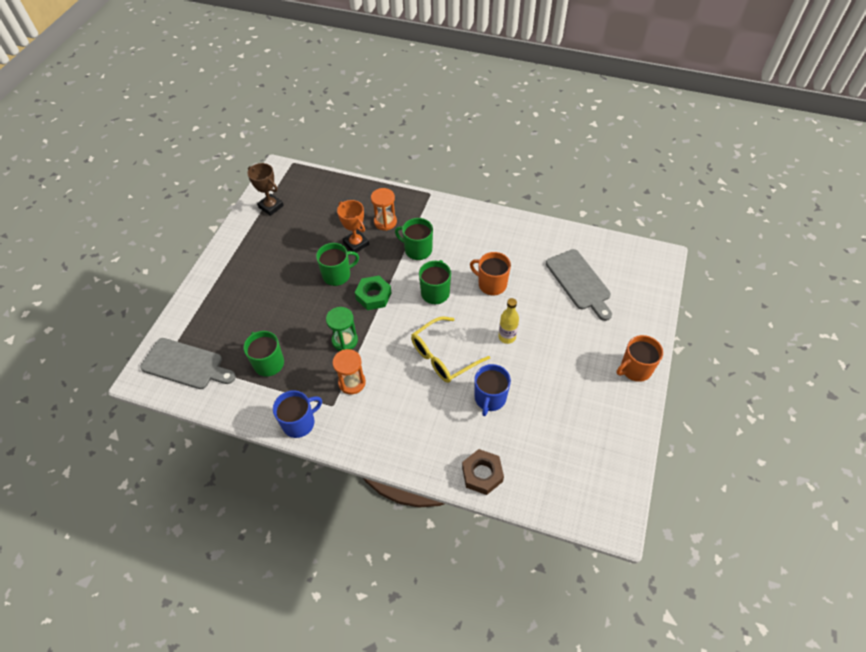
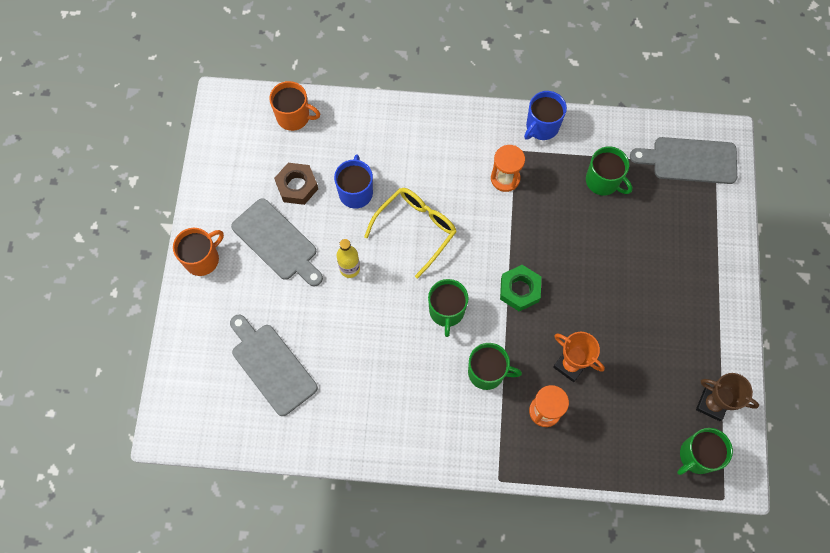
camera: 165 degrees right, 15 degrees up
(337, 275) = (575, 310): green mug -> green mug (697, 456)
(345, 340) = (531, 225): green hourglass -> none
(482, 474) = (349, 116): brown nut -> brown nut (297, 186)
(491, 284) = (380, 338): orange mug -> orange mug (294, 117)
(567, 370) = (277, 242): none -> grey cutting board

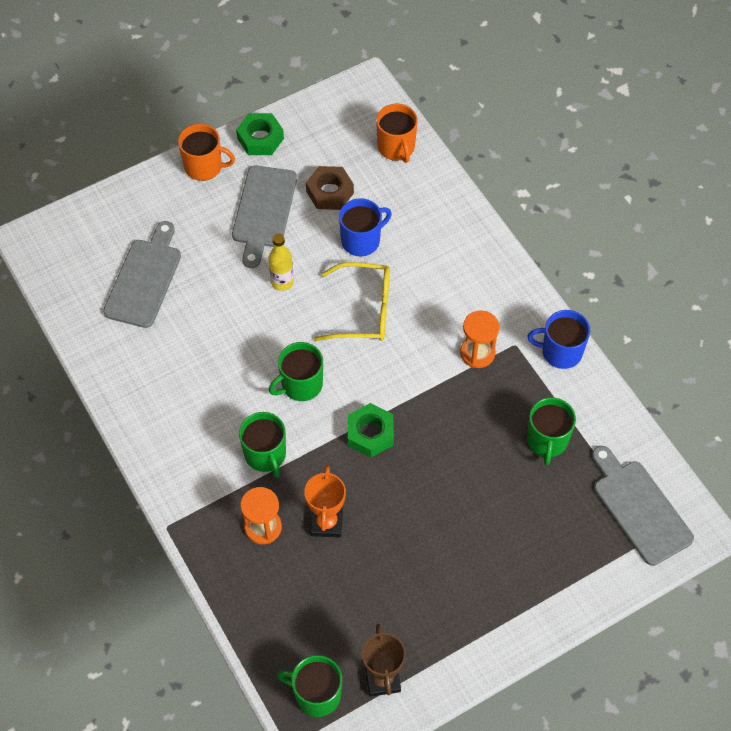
camera: 55 degrees right, 10 degrees down
(209, 203) = (260, 138): none -> green nut

